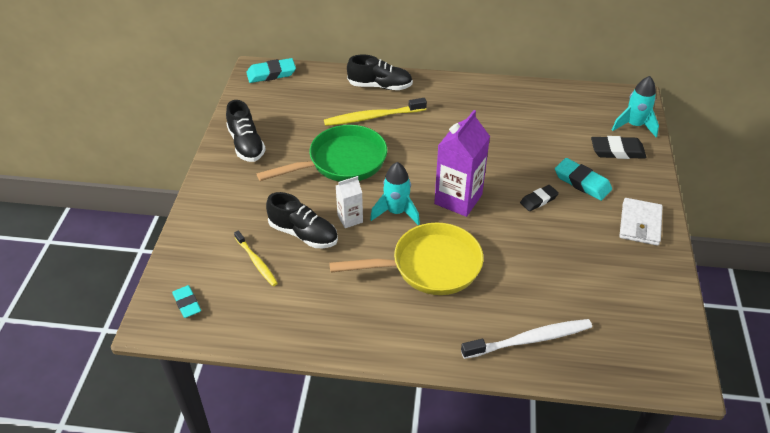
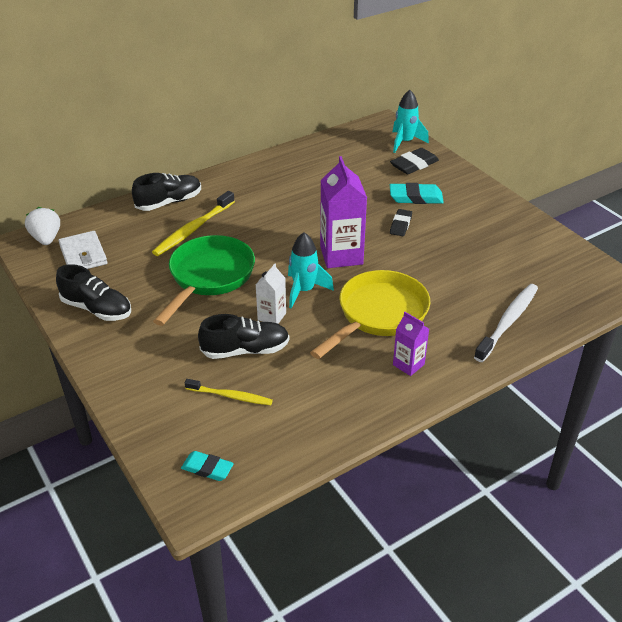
camera: 40 degrees left, 5 degrees down
(271, 74) = (46, 239): turquoise eraser -> white strawberry
(404, 321) = (408, 364): none -> purple carton
(640, 224) = (485, 205): white wallet -> white wallet (83, 255)

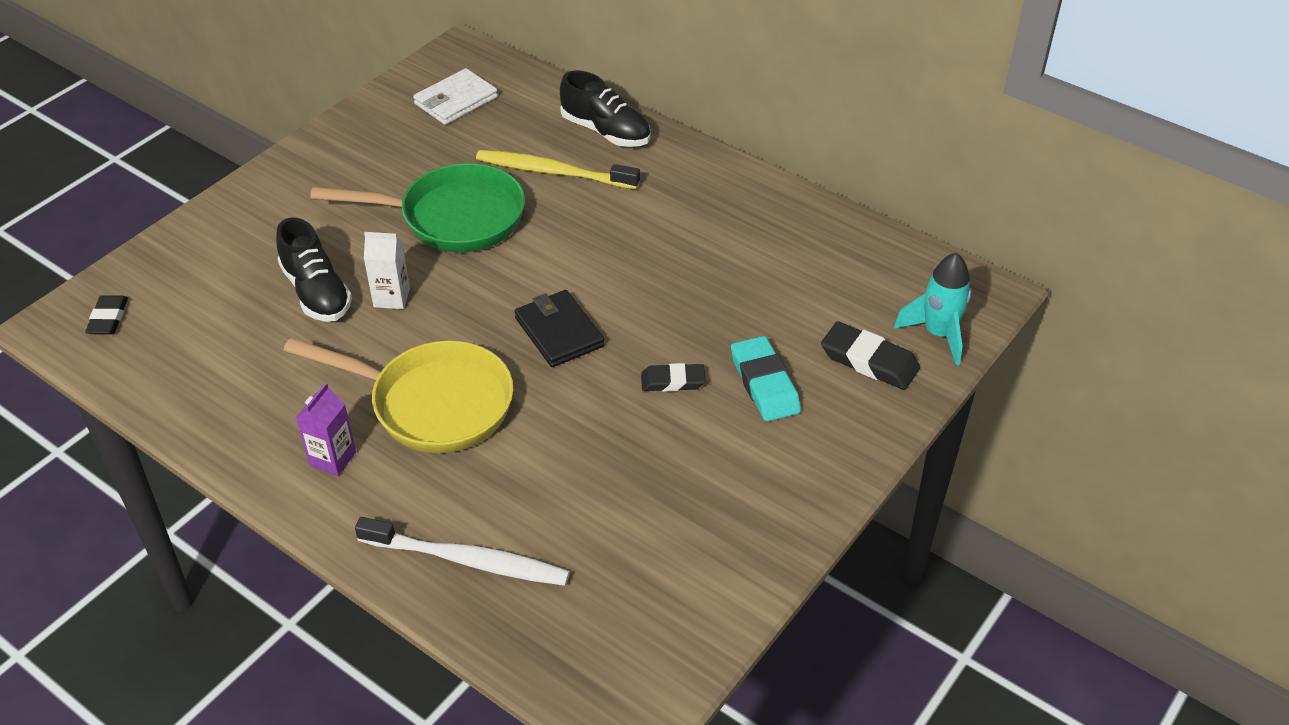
camera: 70 degrees right, 5 degrees up
(46, 239) = (475, 62): white strawberry -> none
(97, 309) = (355, 147): black shoe -> none
(207, 468) = (108, 318): turquoise eraser -> black eraser
(231, 396) = (229, 303): yellow toothbrush -> none
(304, 290) = (459, 314): turquoise rocket -> none
(341, 255) = (559, 332): purple carton -> black wallet

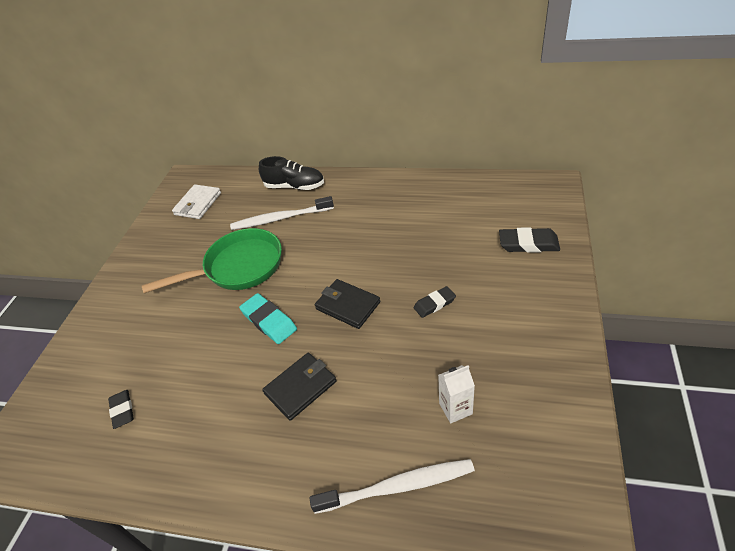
camera: 20 degrees left, 0 degrees up
(108, 318) = (37, 435): black eraser -> black eraser (122, 410)
(316, 292) = (179, 350): black shoe -> none
(332, 459) = (258, 459): purple carton -> none
(391, 298) = (230, 331): white carton -> white carton (455, 408)
(432, 404) = (300, 387): yellow pan -> black wallet
(552, 172) = (280, 218): yellow toothbrush -> white toothbrush
(764, 383) = (485, 281): turquoise eraser -> turquoise eraser (269, 321)
(938, 334) = (549, 214): turquoise rocket -> none

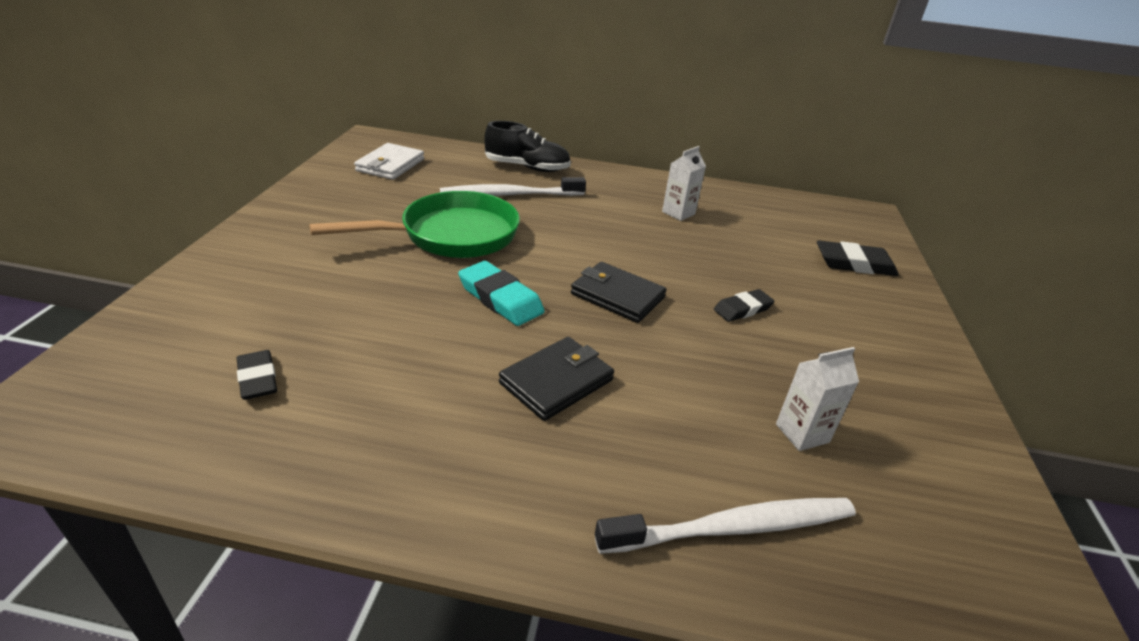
camera: 10 degrees left, 10 degrees down
(402, 214) = (678, 213): none -> white carton

